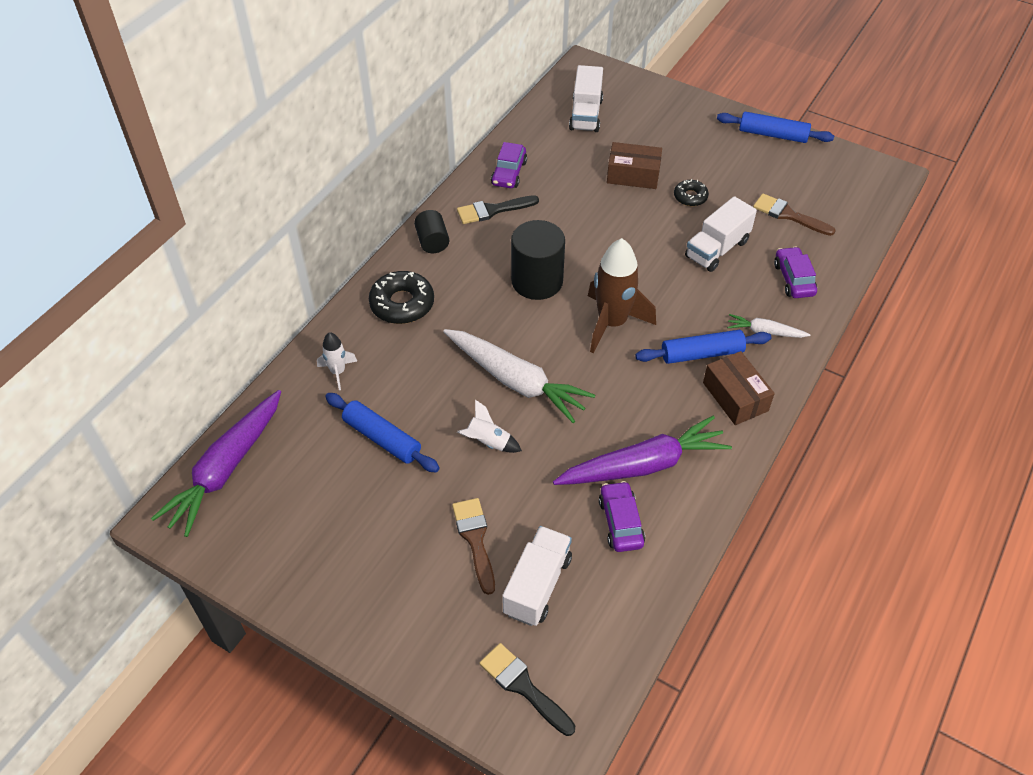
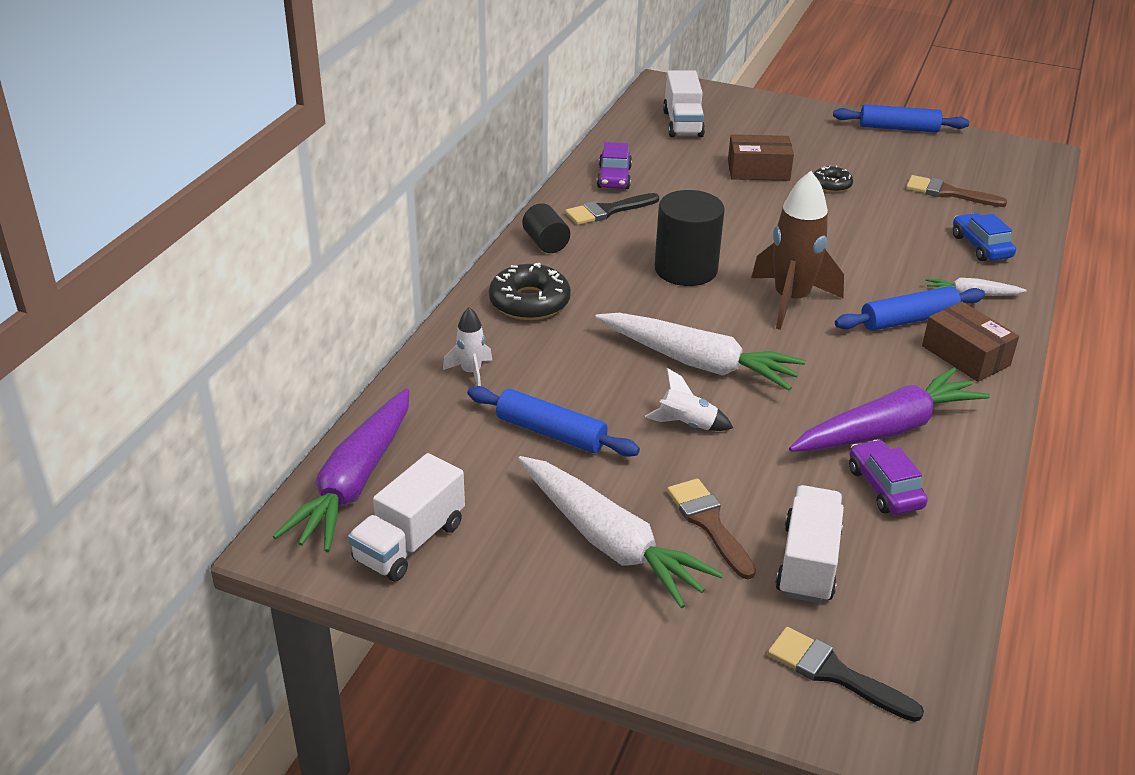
camera: 10 degrees left, 15 degrees down
(396, 548) = (610, 542): none -> white carrot
(717, 249) = (882, 227): white truck -> white truck (409, 542)
(793, 279) = (981, 246): purple car -> blue car

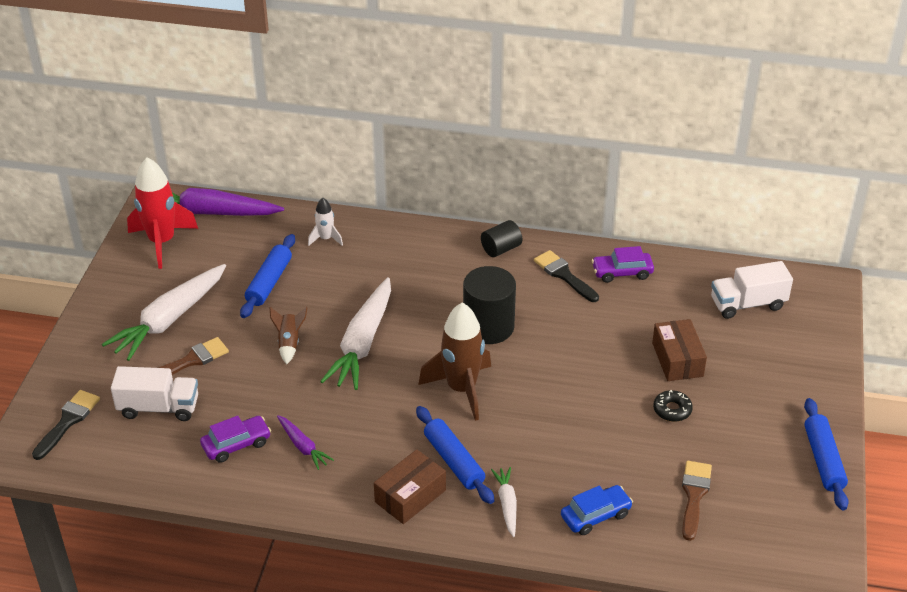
camera: 80 degrees right, 5 degrees up
(409, 542) = (162, 242): white truck -> red rocket
(529, 302) = (417, 252): black donut -> none
(687, 424) = (289, 343): white rocket -> brown rocket
(887, 429) = (303, 446): purple carrot -> purple carrot, size x0.49

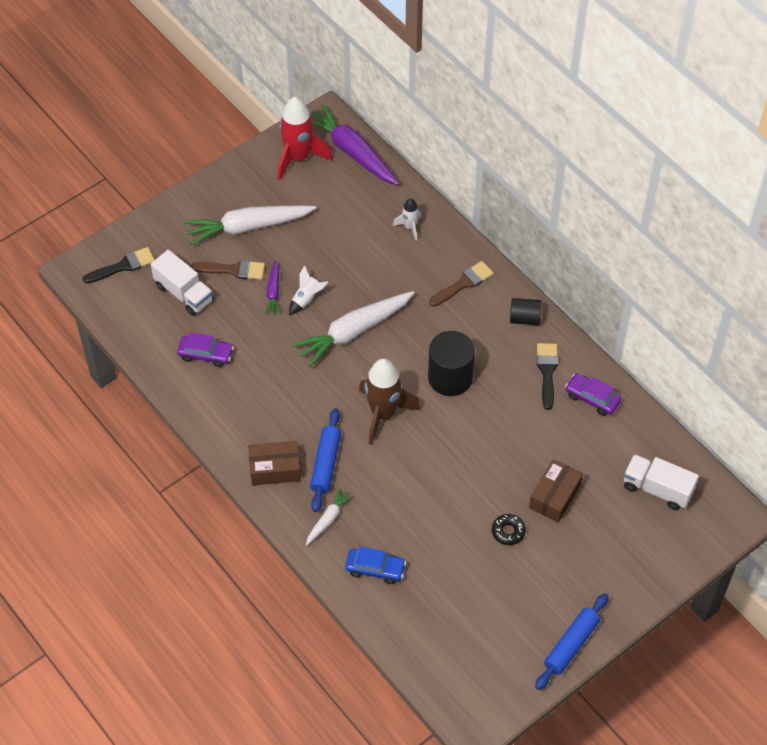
camera: 40 degrees right, 15 degrees up
(269, 282) = (338, 239): blue rolling pin -> none
(289, 343) = (306, 299): brown rocket -> white rocket
(303, 446) = (244, 385): purple carrot -> purple carrot (273, 292)
(694, 495) = (454, 603): brown brush -> brown brush (464, 283)

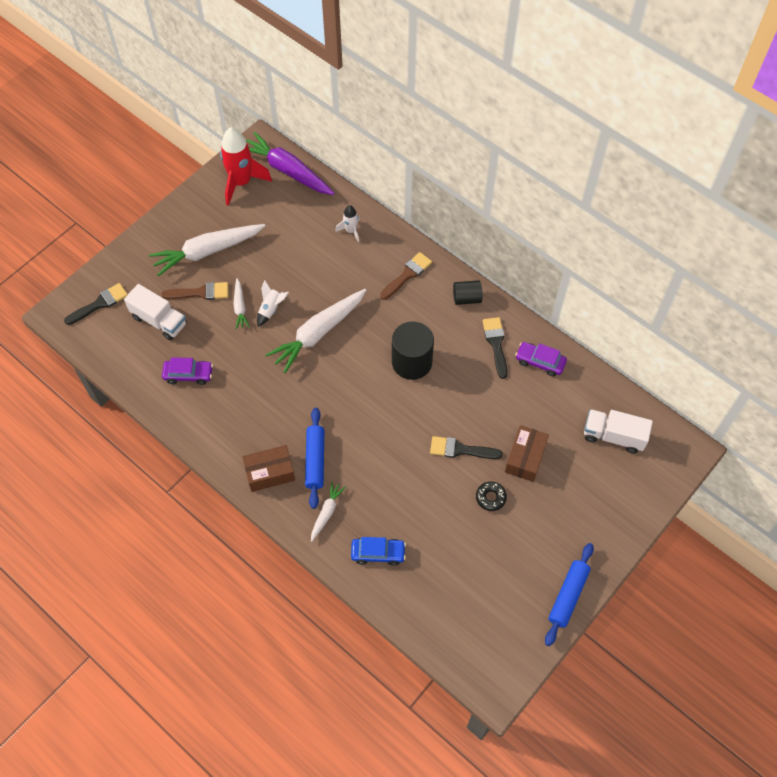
camera: 10 degrees left, 5 degrees up
(273, 292) = (240, 307): purple carrot -> white carrot
(383, 414) = (358, 405): brown rocket -> none
(485, 477) = (460, 449): none -> black brush

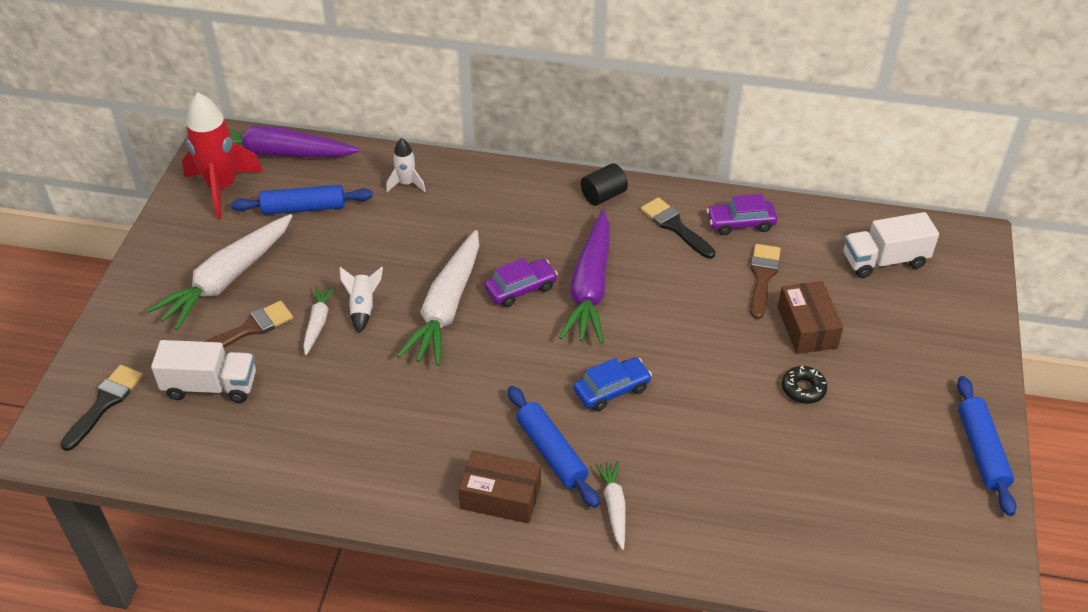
camera: 30 degrees left, 15 degrees down
(188, 374) = (299, 432): purple car -> purple car (521, 289)
(240, 307) = (318, 323): white carrot -> white carrot turned 135 degrees counterclockwise
(270, 472) = (500, 496): brown box -> brown box turned 60 degrees clockwise
(279, 220) = (303, 208): none -> blue rolling pin
(378, 553) = (718, 521): blue car -> blue car (612, 390)
(407, 274) = (512, 200): brown brush -> brown brush (762, 277)
(412, 362) = (590, 288): black cylinder -> purple carrot
(460, 449) = (724, 354): black brush -> none

